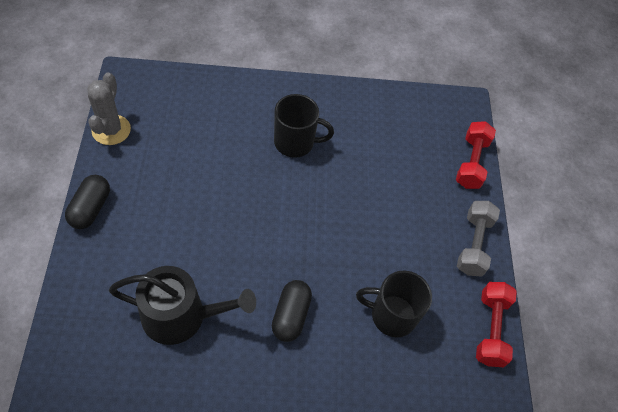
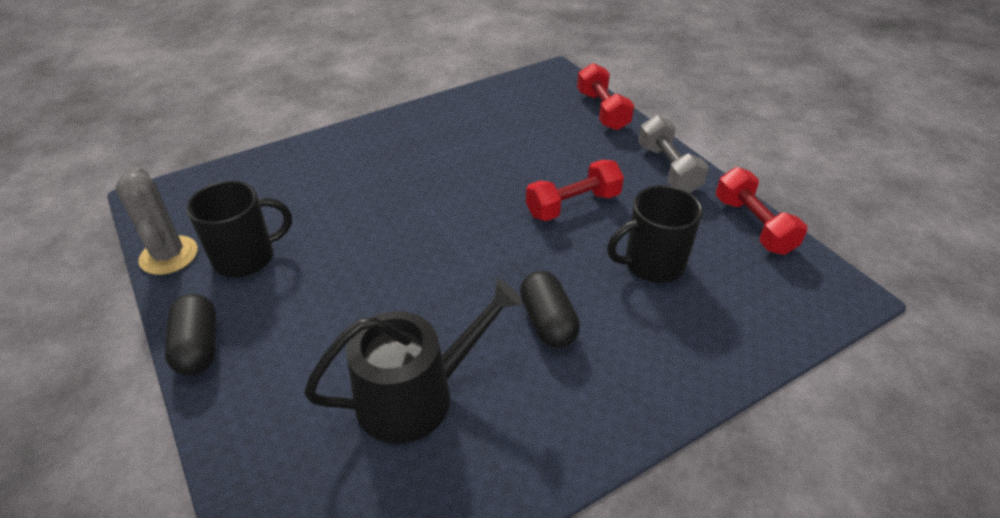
camera: 25 degrees left, 15 degrees down
(295, 142) = (411, 170): black mug -> black mug (246, 257)
(379, 236) = (573, 205): none -> red dumbbell

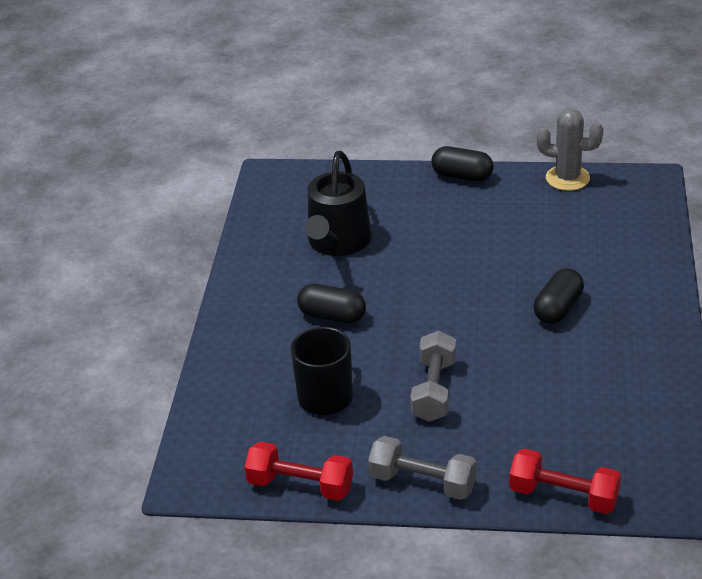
camera: 130 degrees right, 5 degrees down
(246, 257) = (533, 208): black mug -> none
(405, 181) = (558, 308): none -> black capsule
(573, 205) = (434, 390): red dumbbell -> grey dumbbell

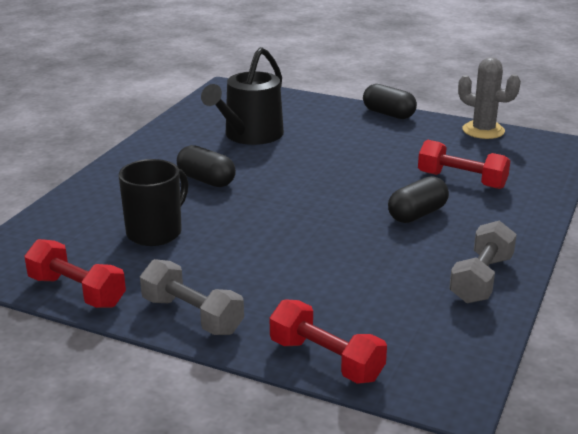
camera: 15 degrees right, 10 degrees down
(434, 390) = (257, 248): grey dumbbell -> grey dumbbell (481, 279)
(578, 253) = (461, 180): none -> red dumbbell

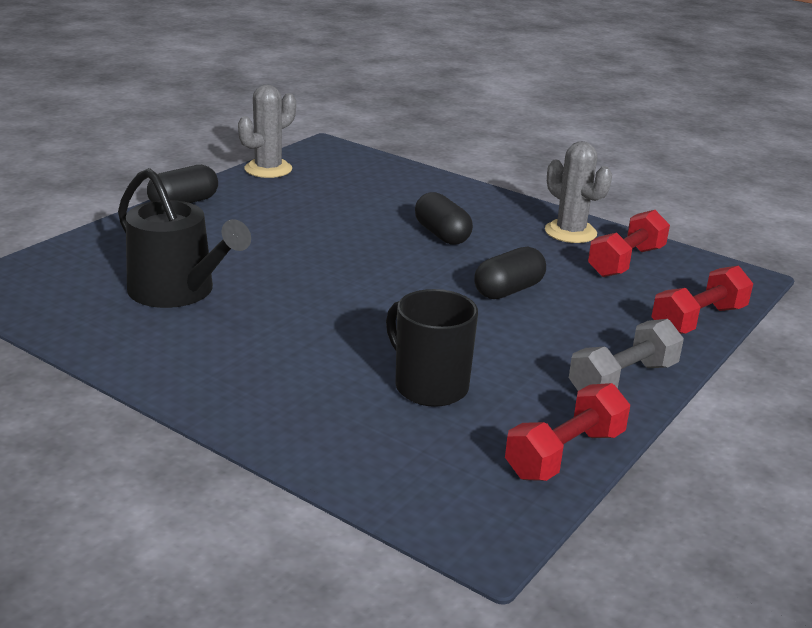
camera: 80 degrees left, 0 degrees up
(206, 180) = (299, 337): black capsule -> black capsule (508, 290)
(461, 180) = (378, 201): red dumbbell -> red dumbbell (626, 262)
(481, 279) = (570, 232): grey dumbbell -> grey cactus

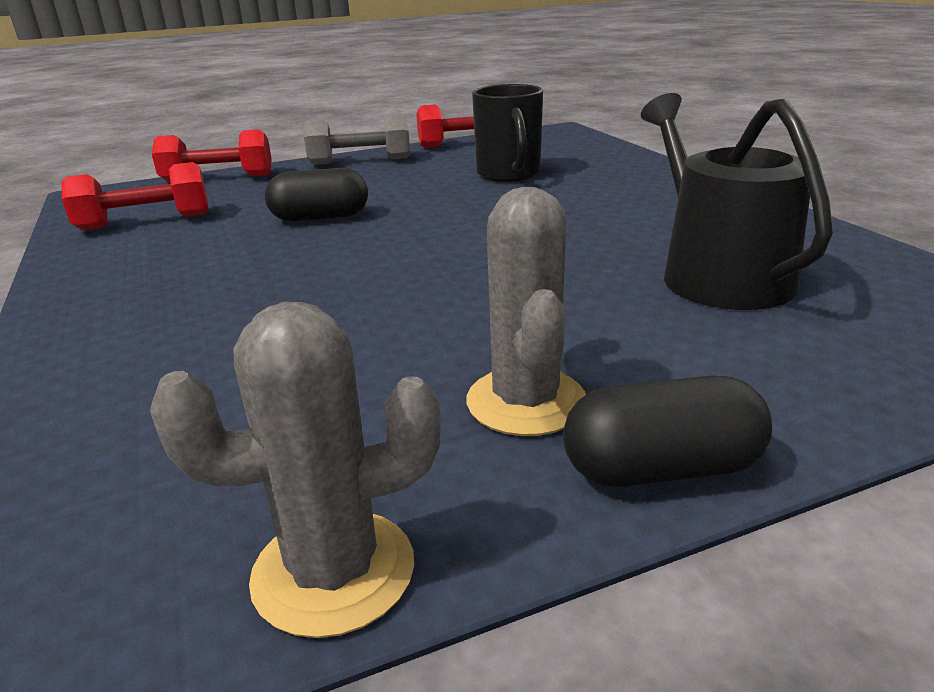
camera: 145 degrees left, 0 degrees up
(442, 234) = (265, 286): black capsule -> none
(570, 232) = (107, 260): grey cactus -> grey cactus (526, 402)

